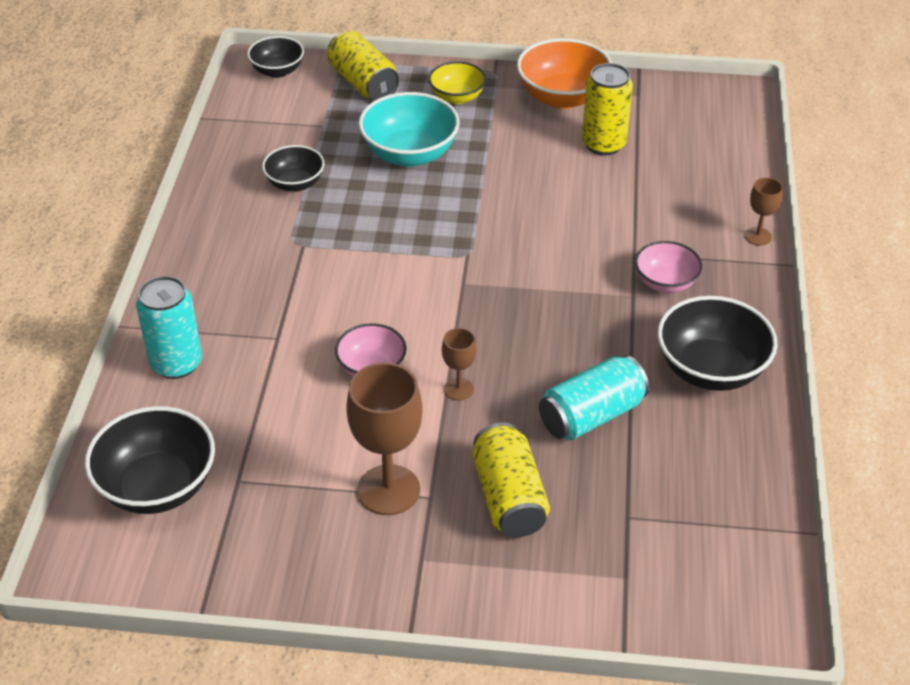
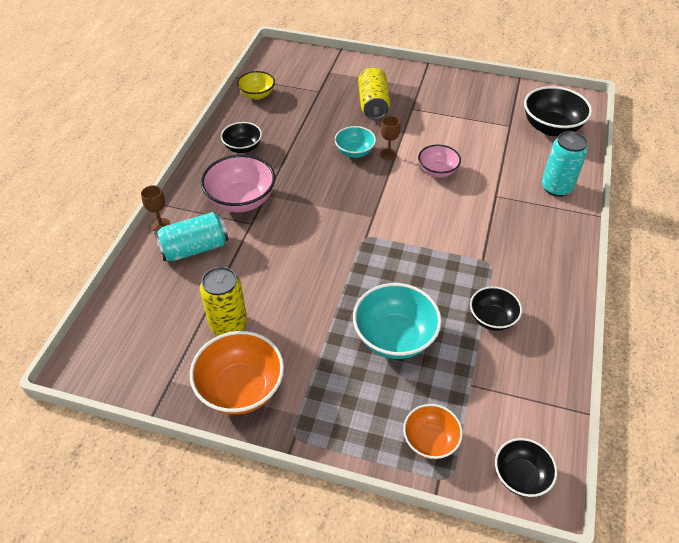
camera: 170 degrees left, 5 degrees up
(363, 83) = (430, 441): yellow can -> orange bowl
(388, 490) = (432, 113): brown goblet -> none
(457, 97) = (340, 404): yellow bowl -> yellow bowl (257, 95)
(517, 386) = (354, 152): none -> turquoise bowl
(591, 415) = (319, 133): turquoise can -> turquoise can (194, 248)
(665, 283) = (241, 200): pink bowl -> pink bowl, size x1.65
(711, 370) = (243, 147): black bowl -> black bowl, size x0.61

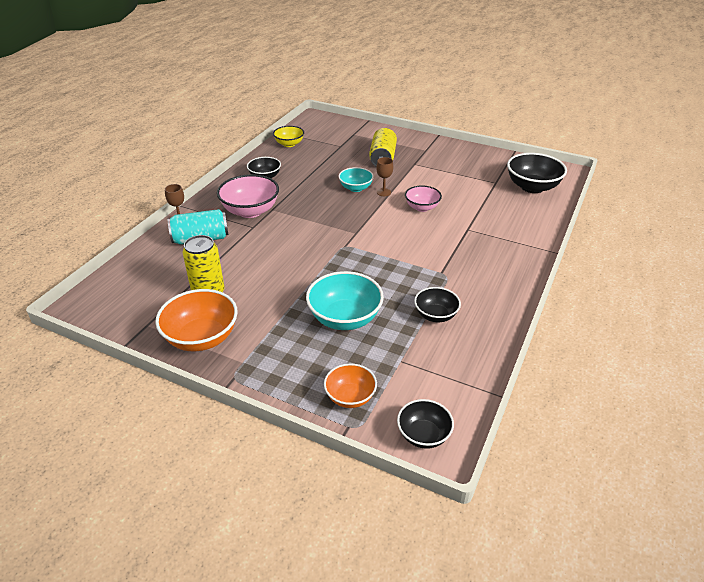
camera: 10 degrees right, 10 degrees down
(556, 188) = (524, 229): turquoise can -> none

